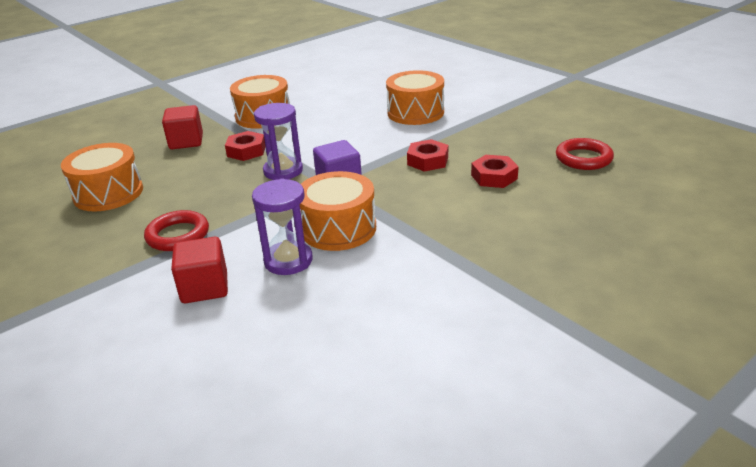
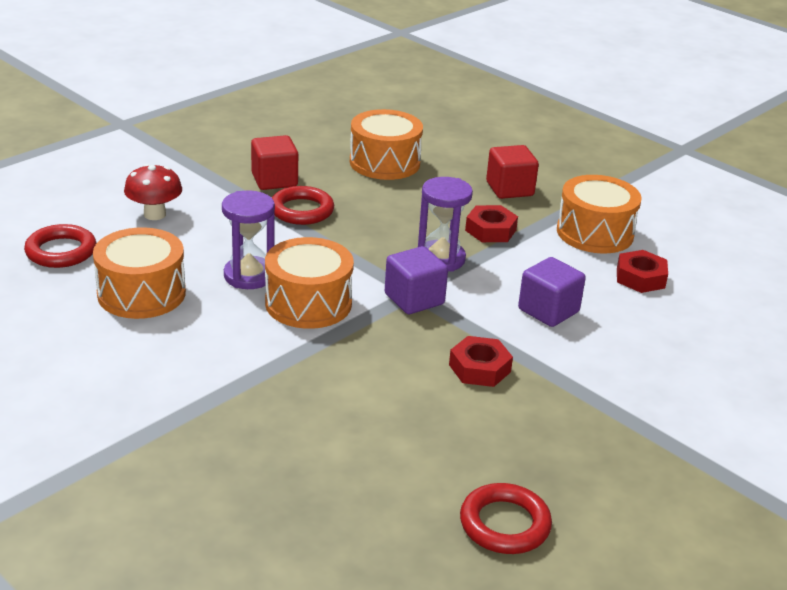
camera: 80 degrees right, 0 degrees up
(143, 330) = (154, 214): none -> red mushroom
(202, 401) = (61, 251): none -> red ring
(204, 288) = (210, 235): red cube -> red cube (274, 180)
(359, 136) = (548, 311): none -> purple cube
(415, 112) = (641, 359): orange drum -> orange drum (141, 293)
(494, 177) = (436, 425): red nut -> red nut (640, 278)

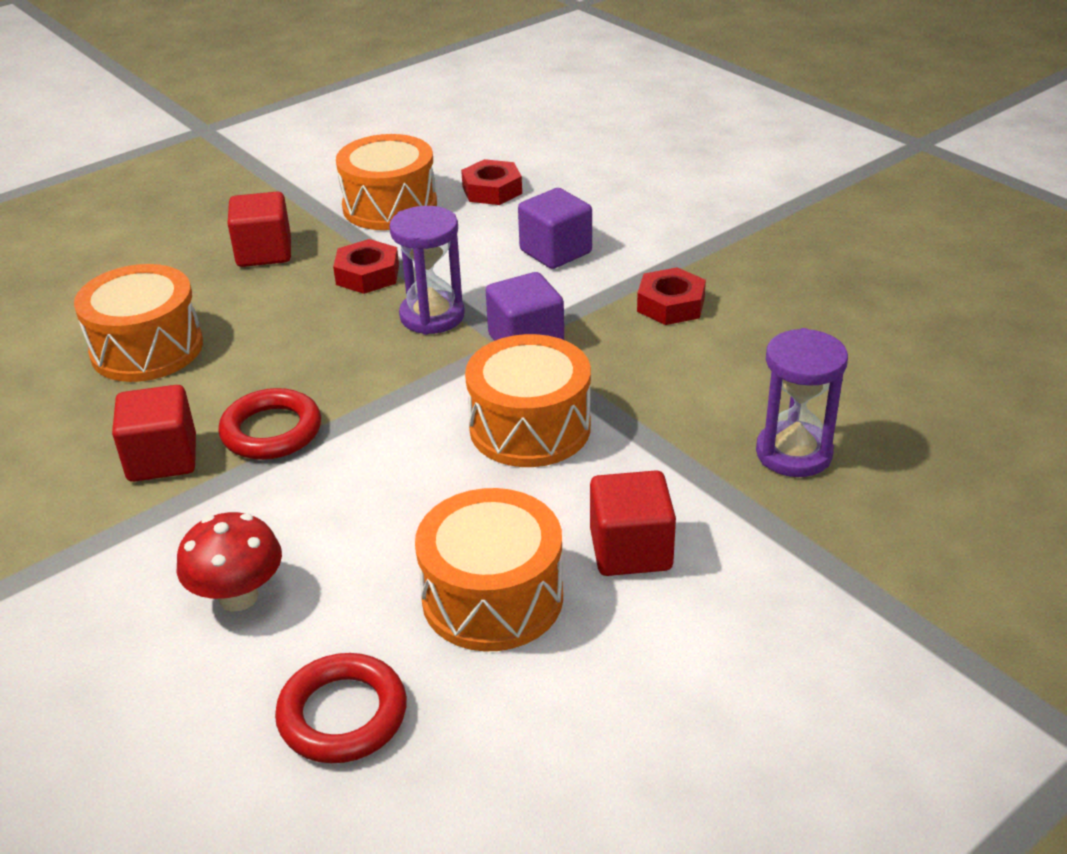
camera: 80 degrees left, 5 degrees up
(178, 344) = (630, 550): none -> red cube
(249, 276) = (453, 483): purple hourglass -> purple hourglass (793, 453)
(504, 524) = (927, 309): red ring -> none

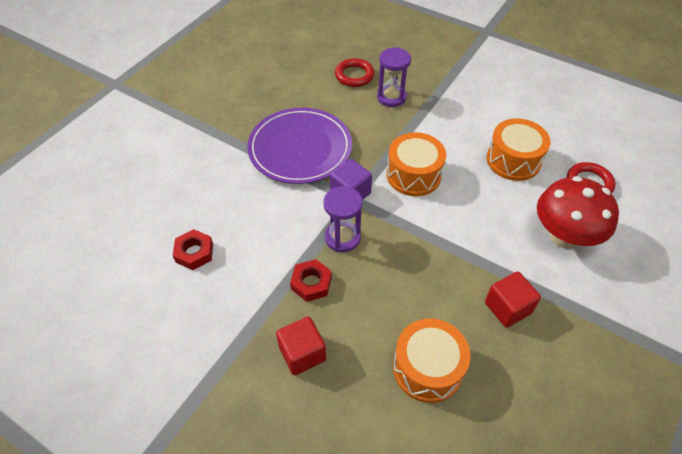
camera: 110 degrees left, 15 degrees up
(238, 597) = (563, 236): red mushroom -> red mushroom, size x1.71
(271, 431) = (464, 270): red ring -> red ring (354, 75)
(390, 206) = (225, 302): orange drum -> none
(555, 252) = (262, 203): purple cube -> none
(630, 550) = (467, 130): red cube -> none
(670, 305) = (300, 148): red nut -> purple plate

